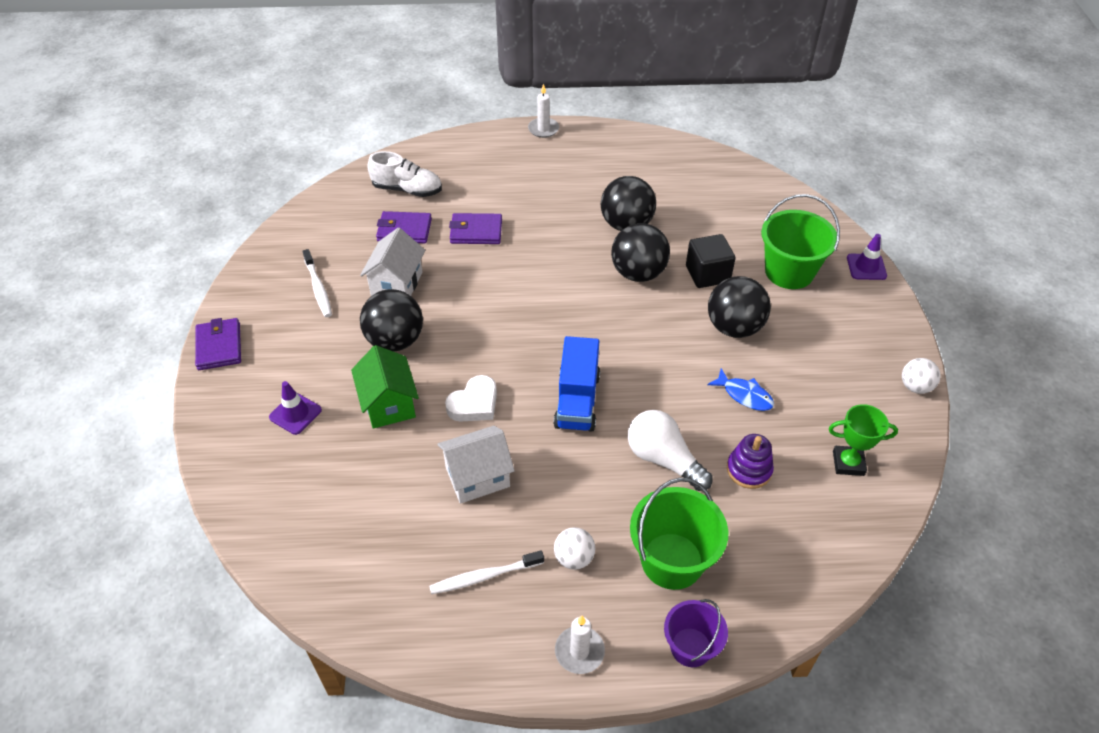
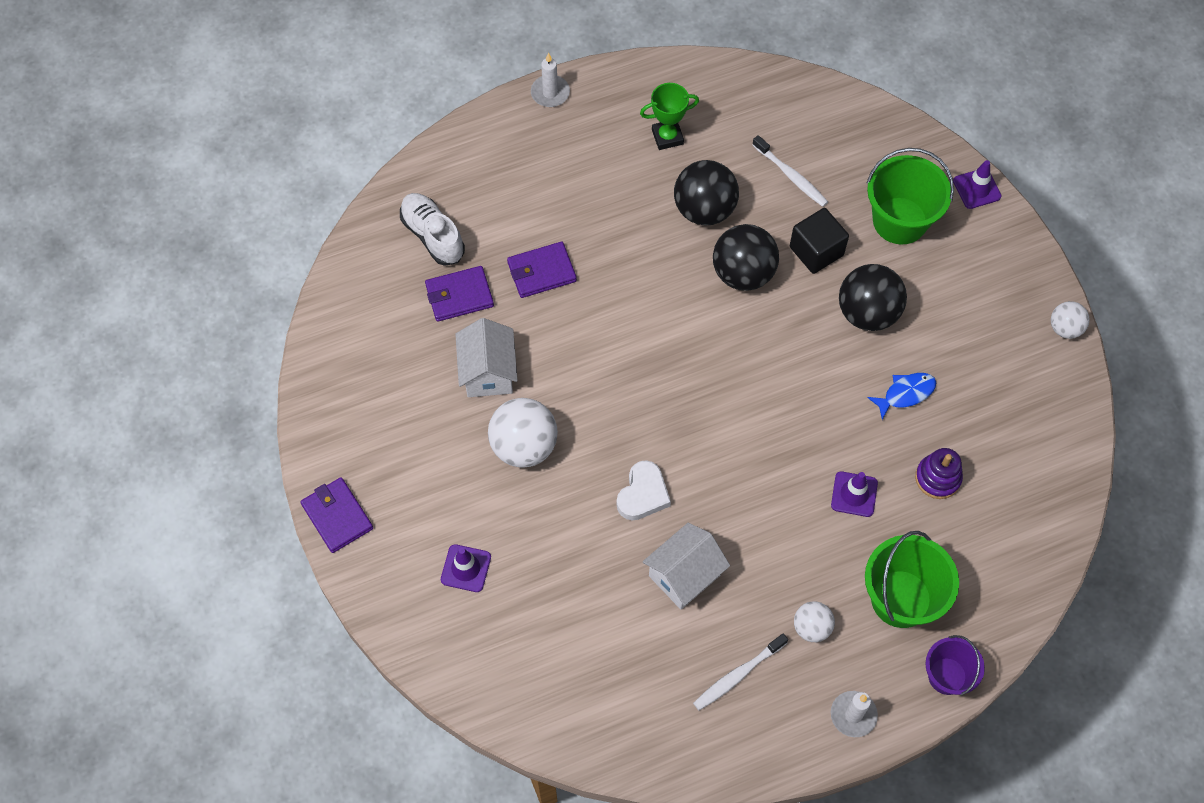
camera: 20 degrees left, 15 degrees up
(318, 288) = (404, 406): white toothbrush -> white toothbrush (791, 176)
(389, 404) = (556, 524): green house -> none
(395, 341) = (524, 446): black ball -> white ball
(407, 189) = (433, 236): white shoe -> white shoe turned 120 degrees counterclockwise
(577, 400) = (744, 455): blue truck -> none
(663, 459) = (854, 494): white light bulb -> purple traffic cone
(744, 395) = (905, 393): blue fish -> blue fish turned 45 degrees counterclockwise
(848, 463) = (1026, 439): green trophy -> green trophy (667, 137)

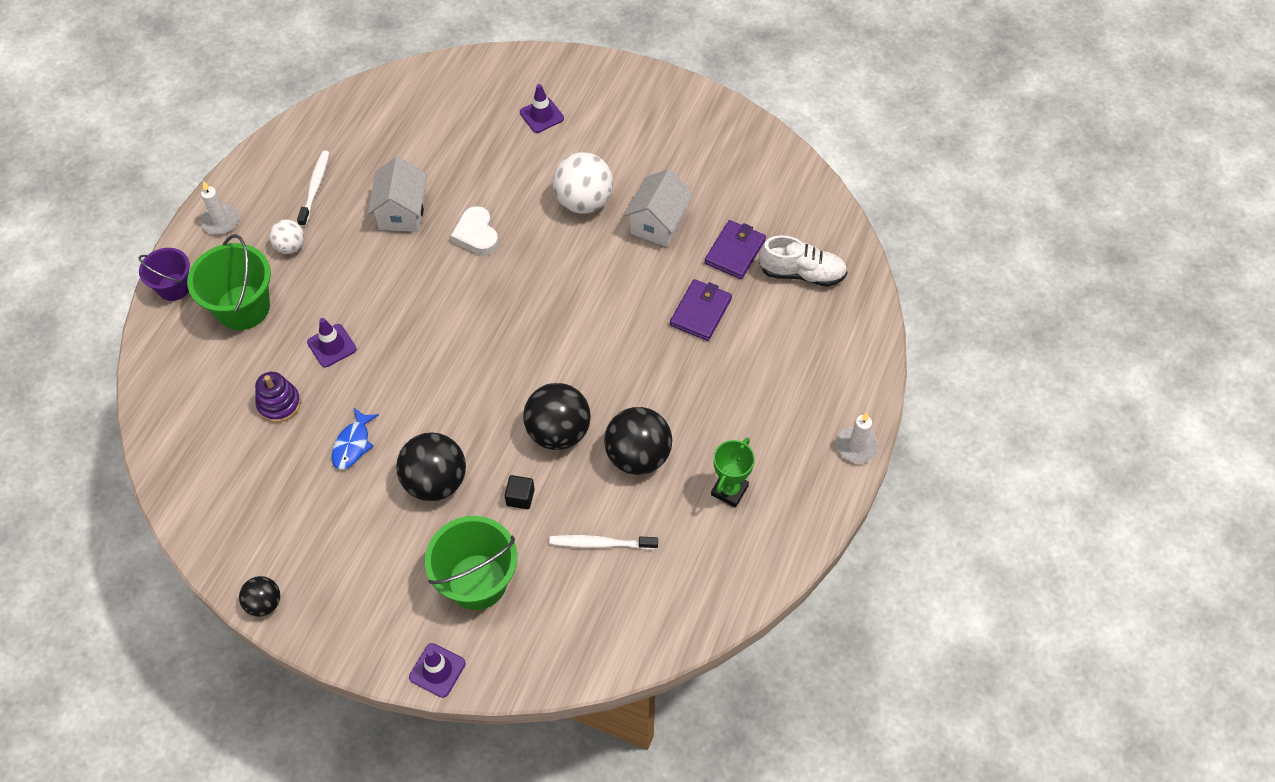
camera: 135 degrees right, 5 degrees down
(337, 516) = (648, 82): purple wallet -> none
(488, 372) = (658, 223): white house -> white house turned 75 degrees clockwise
(816, 251) = (520, 497): black cube -> black cube, size x0.57
(1065, 328) = (264, 603): white ball -> black ball

